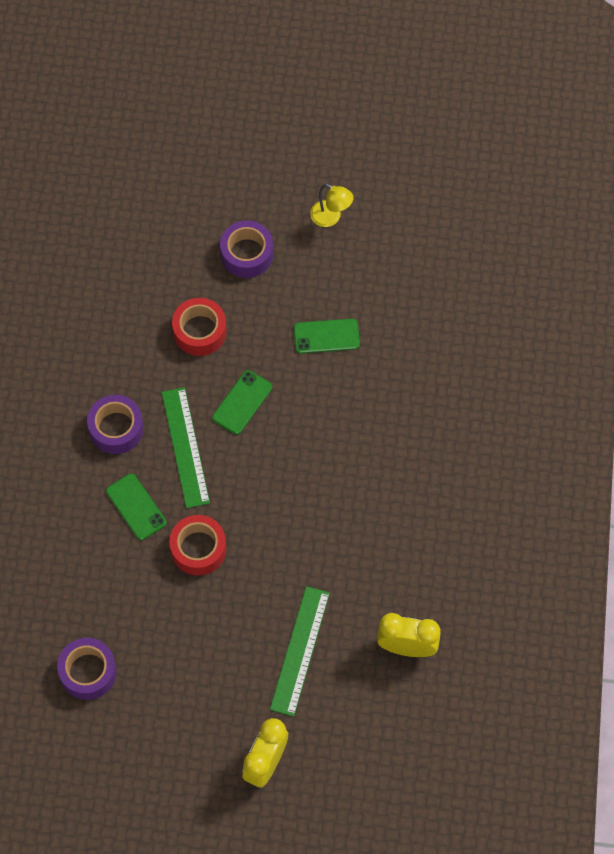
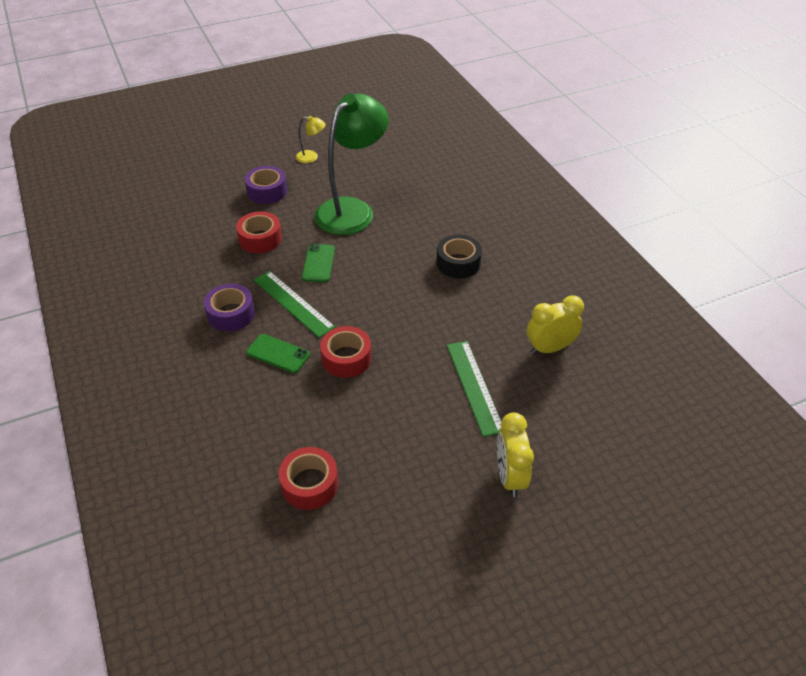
camera: 30 degrees left, 20 degrees down
(88, 672) = (310, 484): purple tape -> red tape
(326, 336) = (352, 210): green phone -> green lamp
(392, 482) = (458, 263): none -> black tape

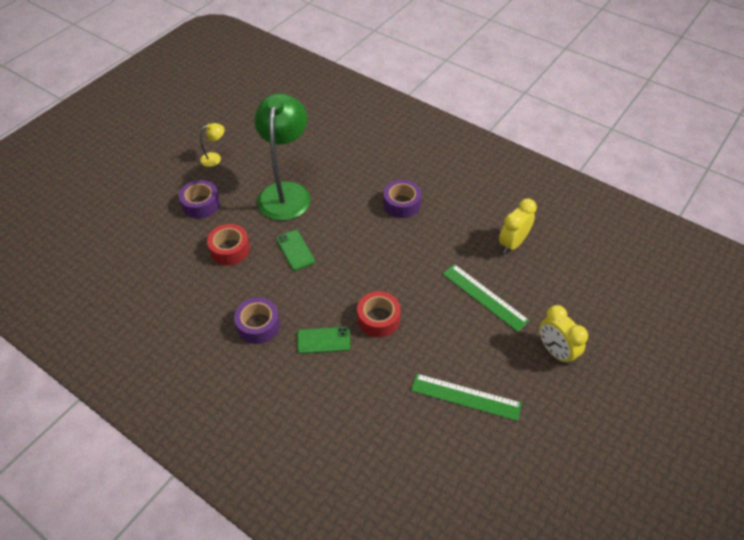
camera: 30 degrees left, 5 degrees up
(293, 303) = (302, 293): green ruler -> green ruler (466, 397)
(310, 484) = (428, 430): red tape -> none
(458, 263) = (401, 204): black tape -> purple tape

